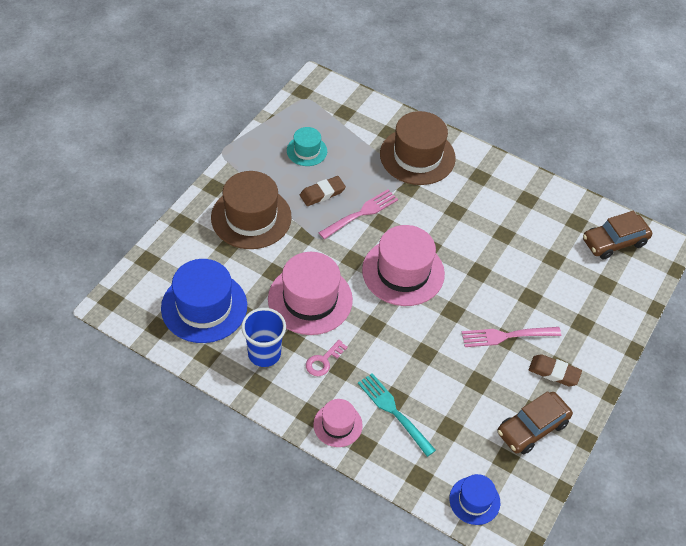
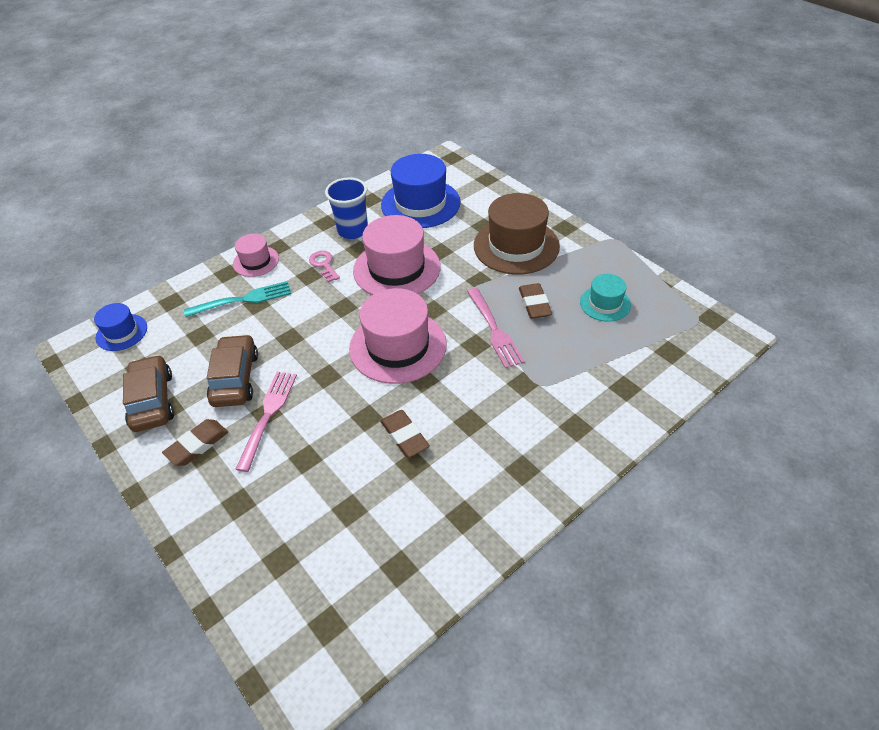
camera: 115 degrees right, 5 degrees down
(417, 156) = (576, 407): brown hat -> none
(484, 244) = (404, 436): none -> brown eraser
(614, 242) = (343, 608): brown car -> brown car (235, 378)

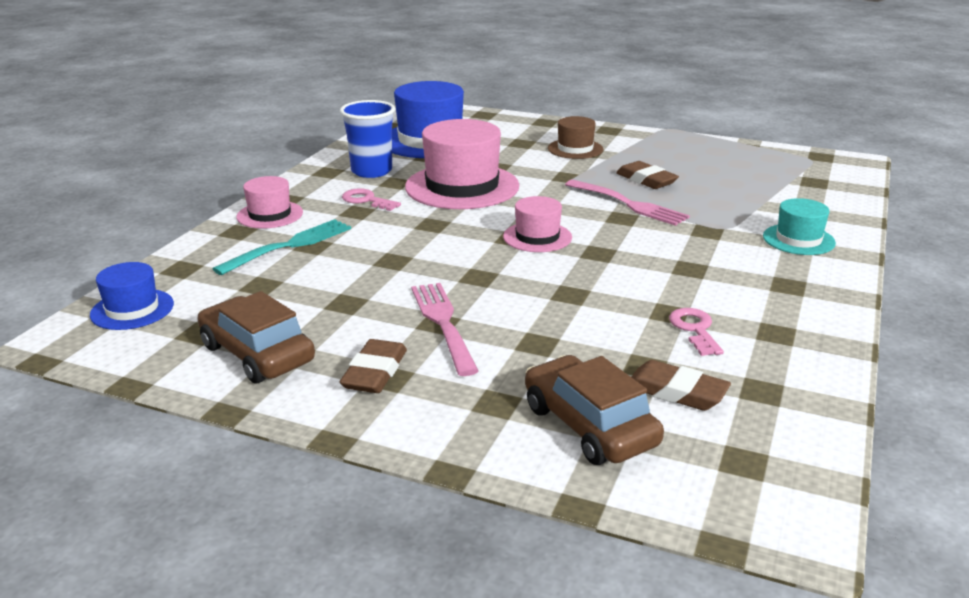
camera: 30 degrees left, 20 degrees down
(235, 378) = (359, 306): brown car -> brown car (589, 425)
(398, 346) = (537, 237): pink hat -> pink hat, size x0.54
(404, 436) = (633, 296): brown eraser -> brown eraser (676, 392)
(412, 488) = (695, 329): none -> pink key
(516, 246) = (575, 149): brown hat -> brown hat, size x0.54
(605, 303) = (714, 166): turquoise hat -> turquoise hat (798, 239)

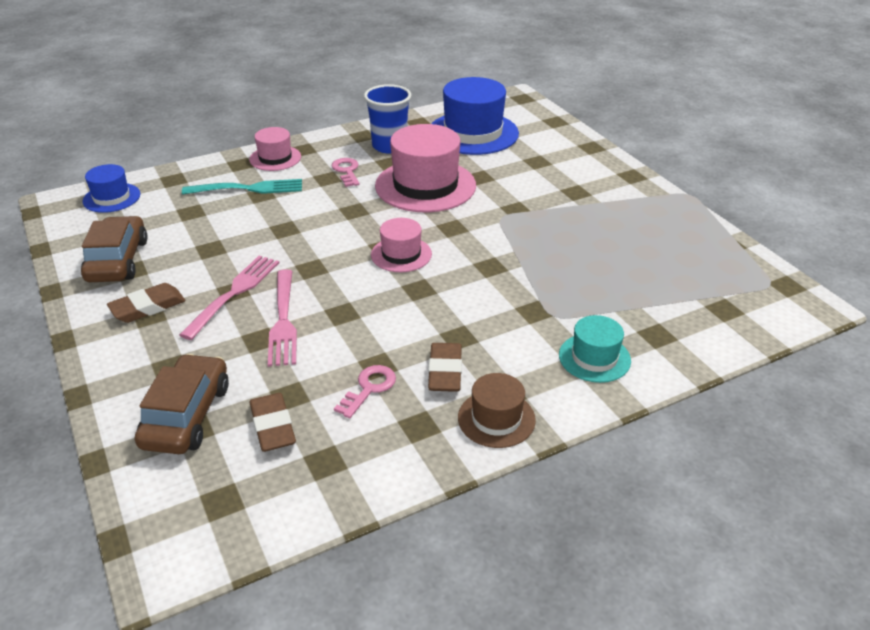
camera: 40 degrees right, 10 degrees up
(575, 149) = (569, 184): brown hat -> brown hat (496, 419)
(627, 204) = (517, 256): pink fork -> pink fork (283, 320)
(646, 180) = (573, 239): brown eraser -> brown eraser (445, 371)

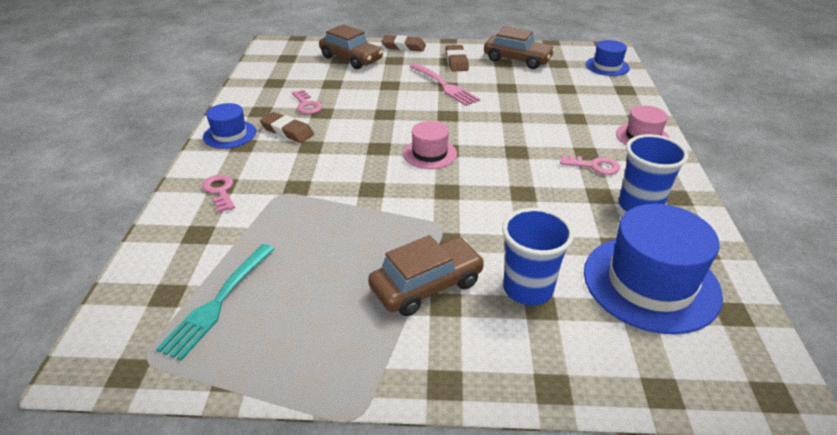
camera: 120 degrees right, 0 degrees up
(247, 189) = (588, 114): turquoise fork -> turquoise fork (219, 301)
(273, 426) = (315, 75): brown eraser -> brown eraser (403, 47)
(283, 320) = (399, 94): pink fork -> none
(425, 186) = (535, 201): pink hat -> none
(496, 419) = (230, 134): brown hat -> blue hat
(527, 168) = (528, 289): none -> blue cup
(569, 203) = (426, 285): none -> brown car
(594, 358) = (220, 191): turquoise hat -> pink key

